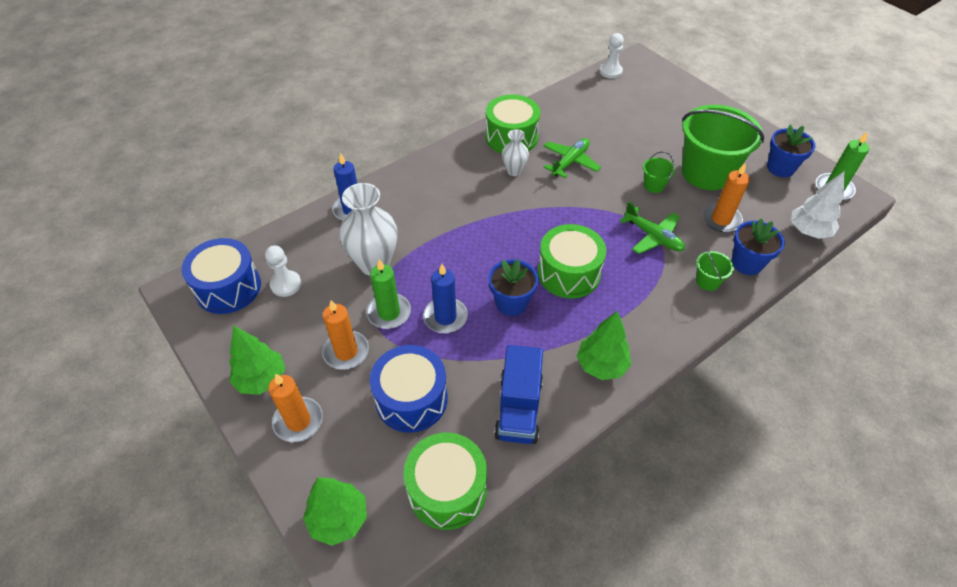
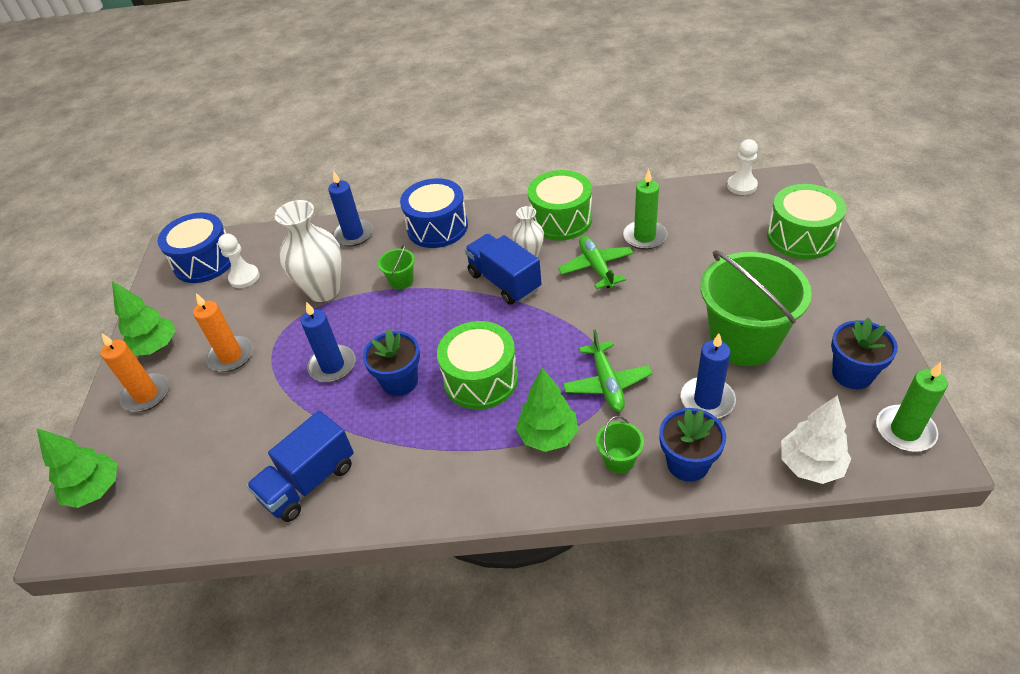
camera: 40 degrees right, 5 degrees down
(389, 313) = (293, 339): green candle -> green candle (644, 237)
(411, 399) = (237, 423): blue drum -> blue drum (437, 227)
(447, 490) = (186, 517): green drum -> green drum (801, 237)
(515, 198) = (504, 282): none -> blue truck
(570, 162) = (596, 267): green plane -> green plane turned 90 degrees counterclockwise
(601, 365) = (420, 485): green tree -> green tree (548, 436)
(654, 185) = (664, 329): green bucket -> green bucket (401, 281)
(721, 219) = (707, 400): orange candle -> blue candle

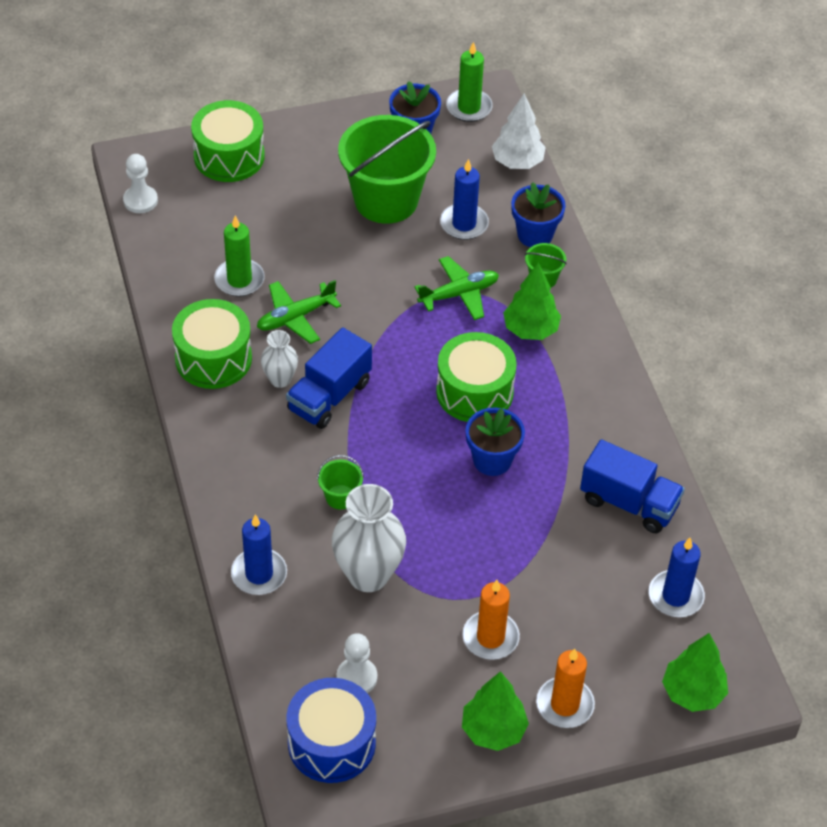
camera: 110 degrees left, 5 degrees up
(332, 366) = (484, 528): blue candle -> blue candle (675, 596)
(437, 227) = (237, 482): blue drum -> none

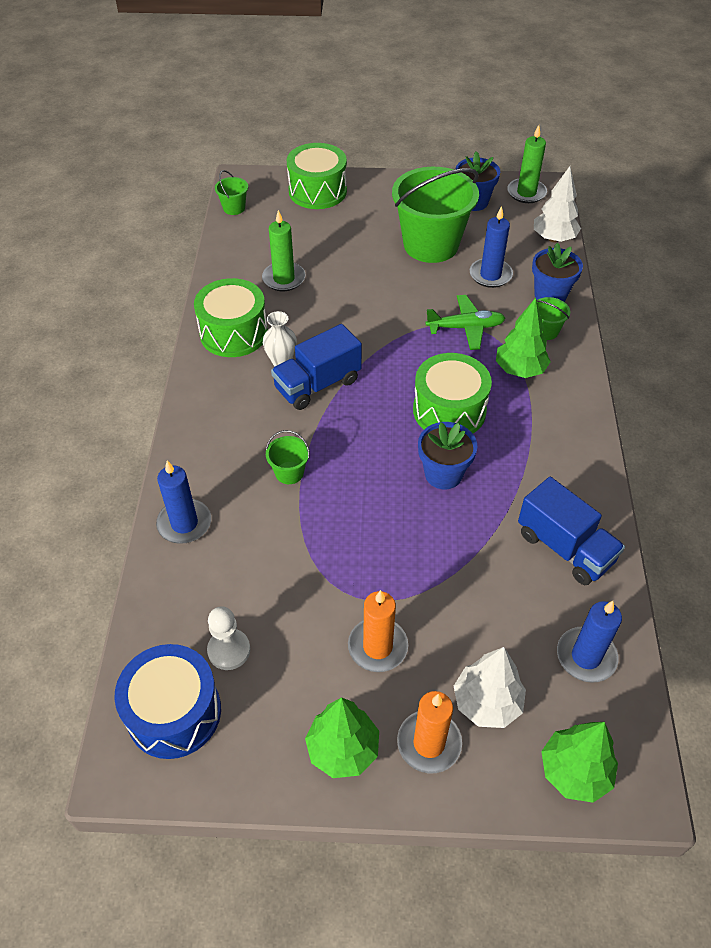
camera: 20 degrees right, 0 degrees up
(140, 200) = (234, 208): white pawn -> green bucket
(295, 317) = (317, 316): green plane -> none
(368, 575) = (284, 551): white vase -> none
(602, 658) = (487, 702): none -> white tree

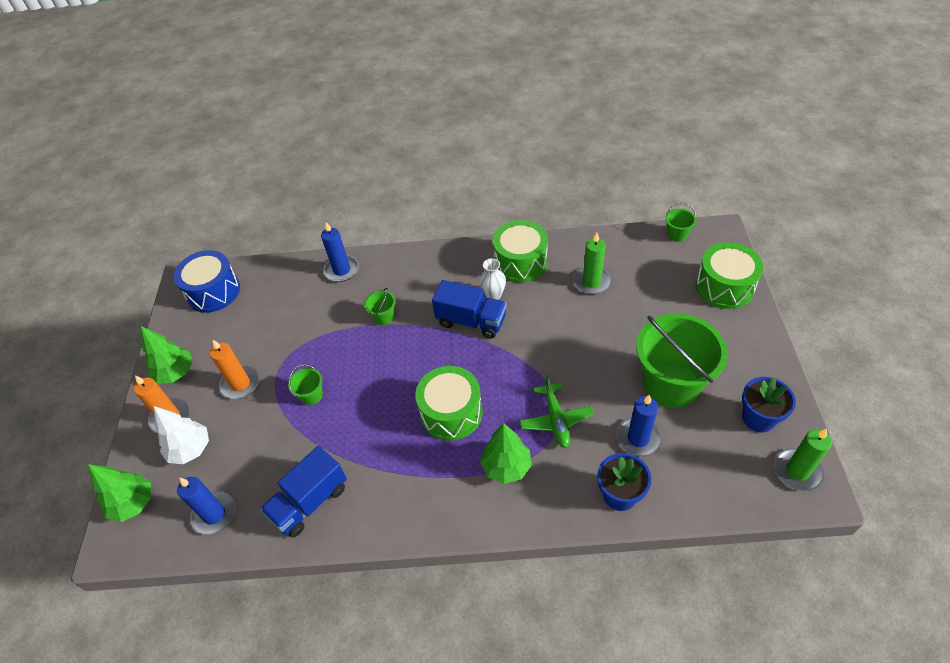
camera: 90 degrees right, 0 degrees up
(229, 650) = (248, 308): white pawn -> none
(317, 384) = (471, 321): blue truck -> blue truck turned 150 degrees clockwise
(443, 474) = (383, 412): blue flower pot -> none
(546, 331) = (564, 490): green bucket -> green bucket (311, 395)
(554, 238) = (719, 500): white tree -> none

